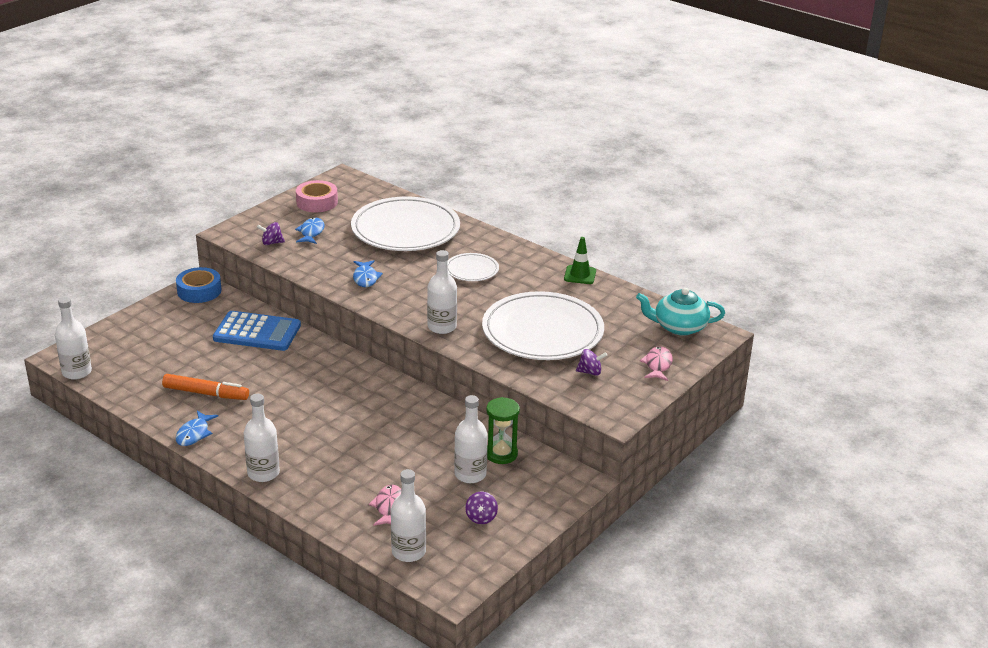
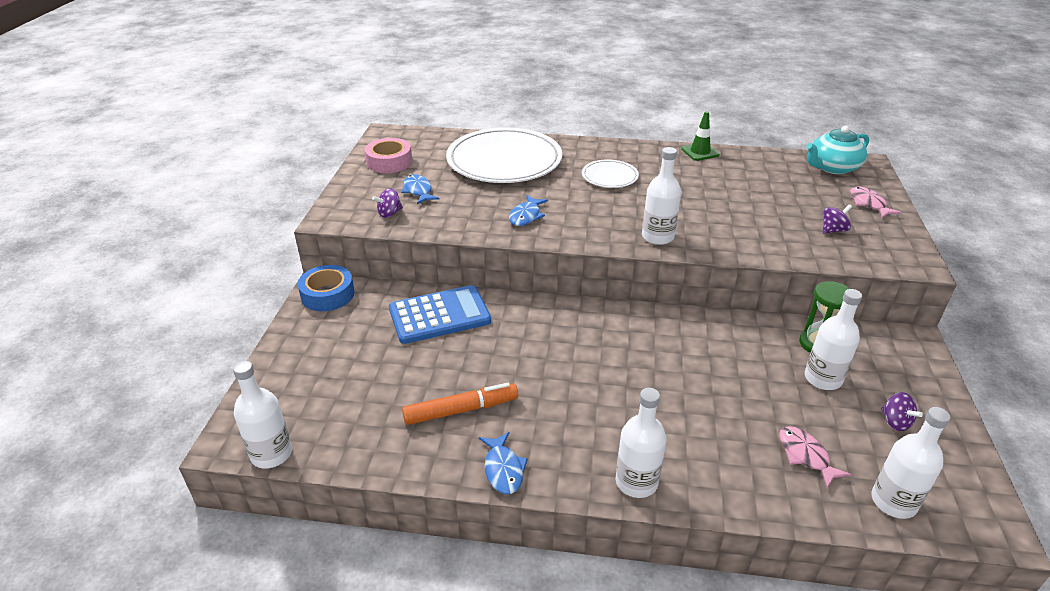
camera: 30 degrees left, 5 degrees up
(365, 278) = (526, 216): blue fish -> blue fish turned 60 degrees clockwise
(542, 331) = (744, 209): white plate -> none

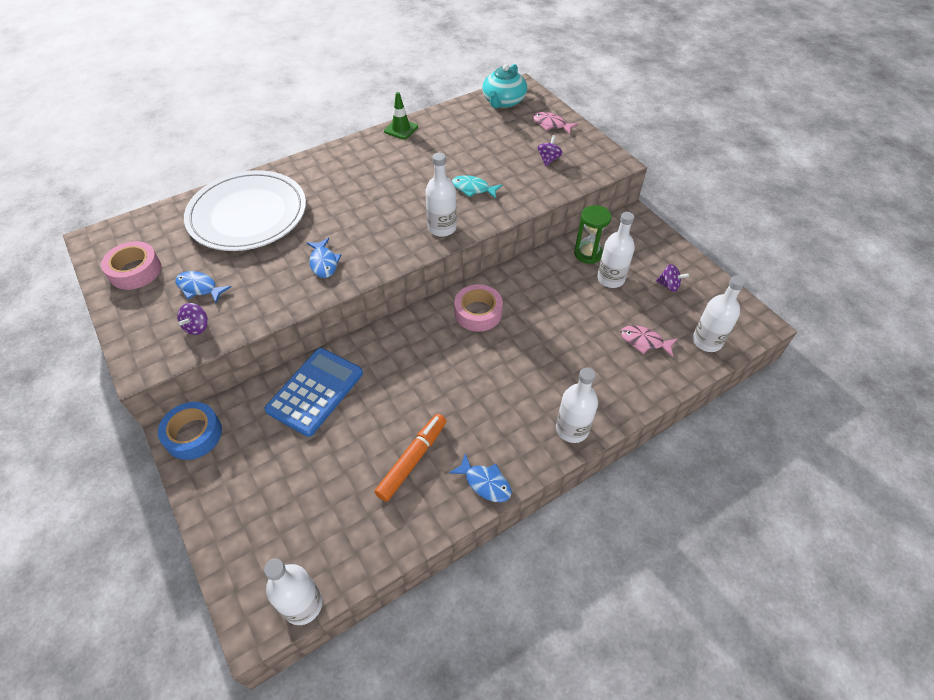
camera: 40 degrees left, 15 degrees up
(609, 176) = (354, 187): white plate -> none
(642, 333) = (478, 313): none -> pink tape
(722, 221) = (473, 189): none -> turquoise fish

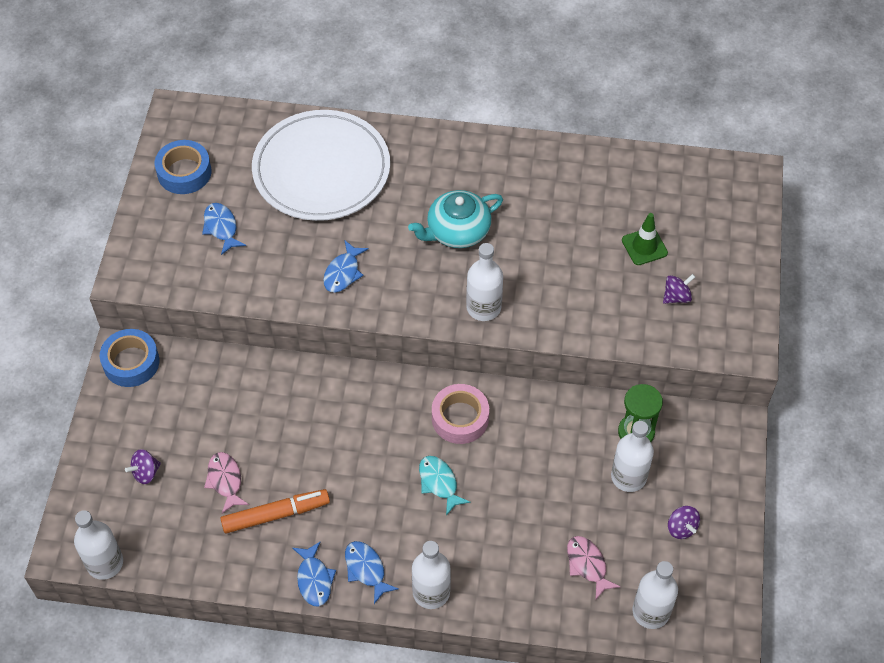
camera: 40 degrees right, 5 degrees up
(135, 271) = (184, 172): pink tape -> blue tape
(197, 327) = (191, 268): purple spinning top -> purple spinning top (145, 473)
(315, 391) = (252, 393): blue calculator -> none
(401, 129) = (559, 152): green traffic cone -> green traffic cone (644, 246)
(473, 189) = (559, 281): turquoise fish -> turquoise fish (439, 483)
(503, 101) = (710, 183): turquoise teapot -> turquoise teapot (457, 231)
(514, 448) = (366, 569): none -> blue fish
(551, 124) = (730, 251): pink fish -> pink fish (225, 480)

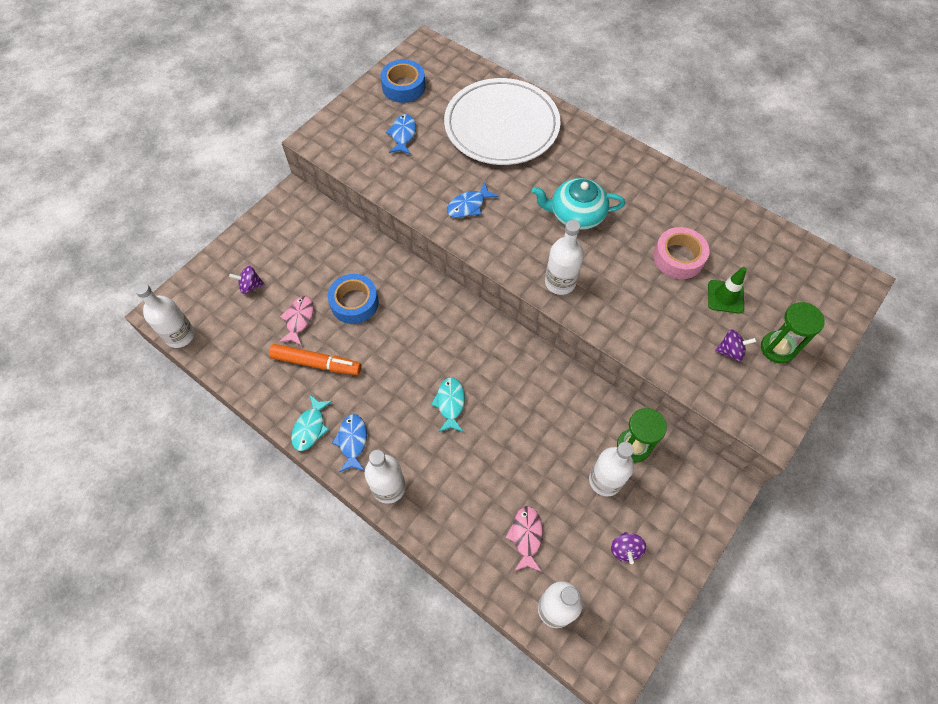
camera: 30 degrees right, 5 degrees up
(131, 362) = (294, 205): blue tape -> blue tape (354, 303)
(314, 579) = (310, 427): blue fish -> turquoise fish
(460, 418) = (498, 361): pink tape -> pink tape (678, 258)
(716, 273) = (777, 348): none -> green hourglass

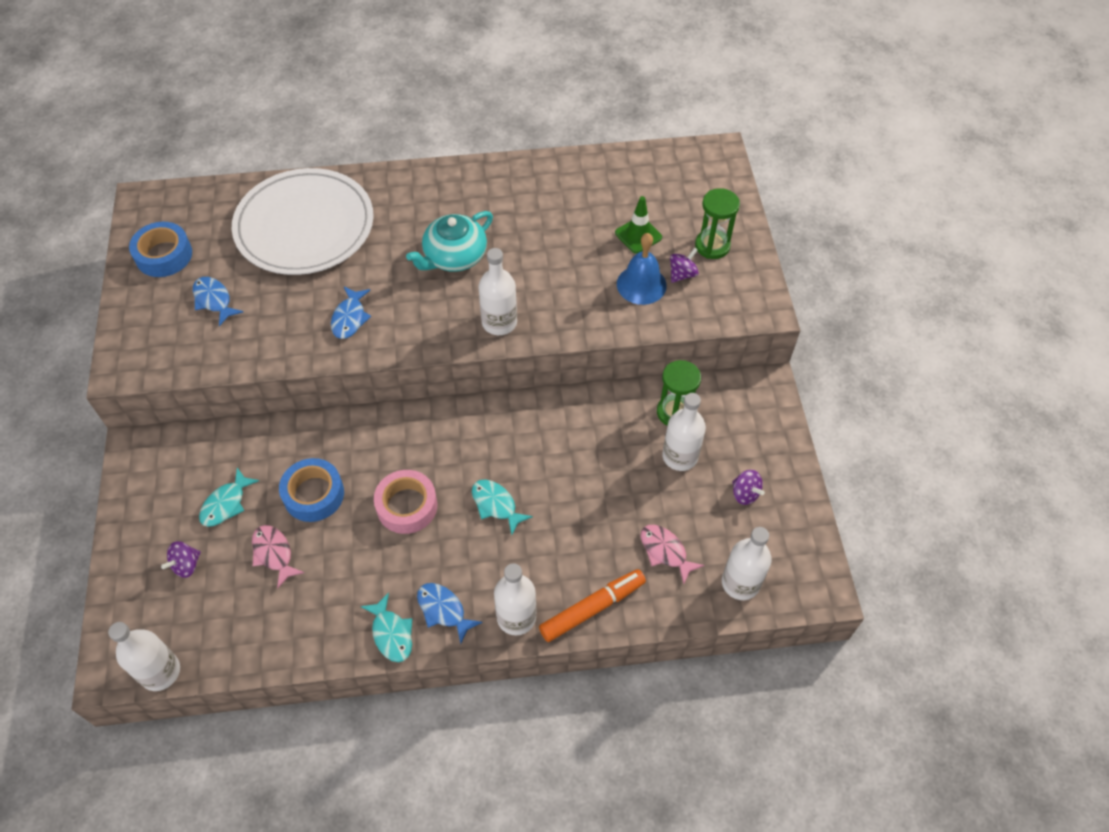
camera: 45 degrees left, 5 degrees down
(304, 267) = (226, 504): none -> turquoise fish
(316, 363) = (335, 576): orange marker -> orange marker (592, 608)
(678, 258) = (573, 231): pink tape -> pink tape (407, 506)
(690, 334) = (641, 284): none -> blue bell

